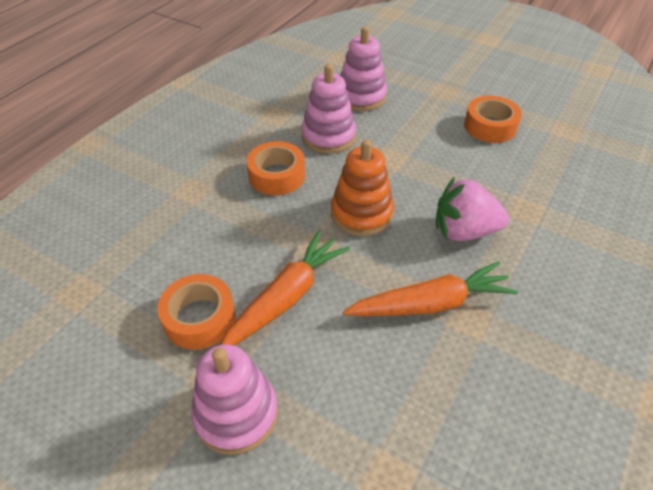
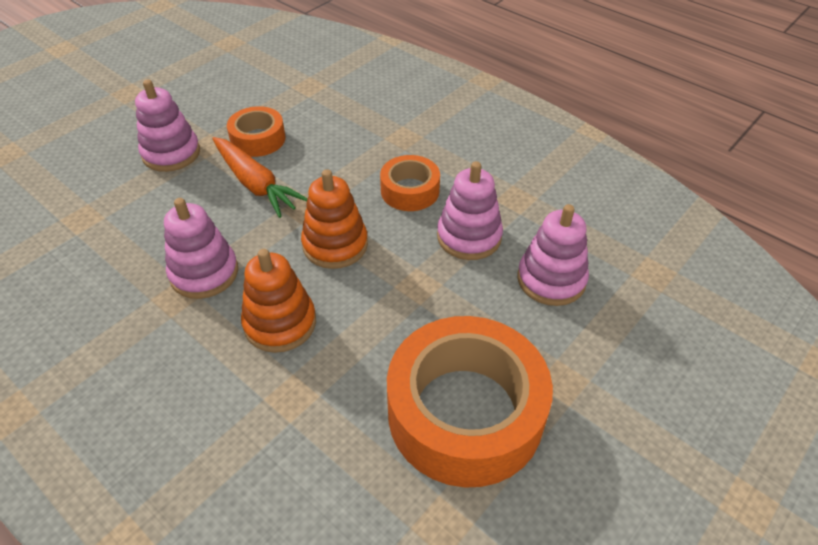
camera: 100 degrees right, 0 degrees up
(431, 304) = (204, 273): orange carrot -> pink stacking toy
(464, 231) = (280, 323): pink strawberry -> orange stacking toy
(490, 127) = (465, 413): orange tape -> orange tape, size x1.99

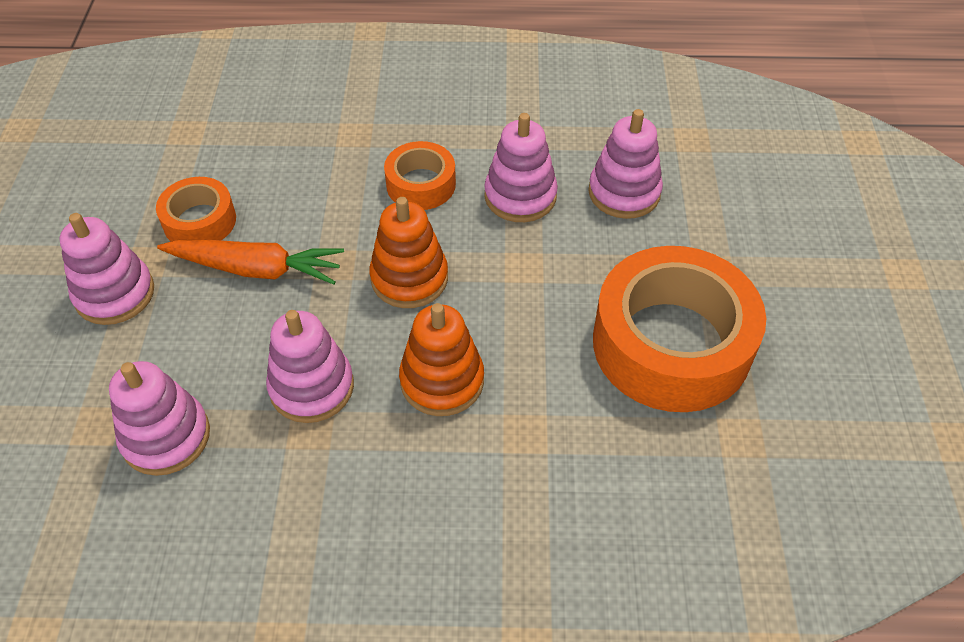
camera: 40 degrees left, 5 degrees up
(103, 248) = (166, 437): none -> pink stacking toy

